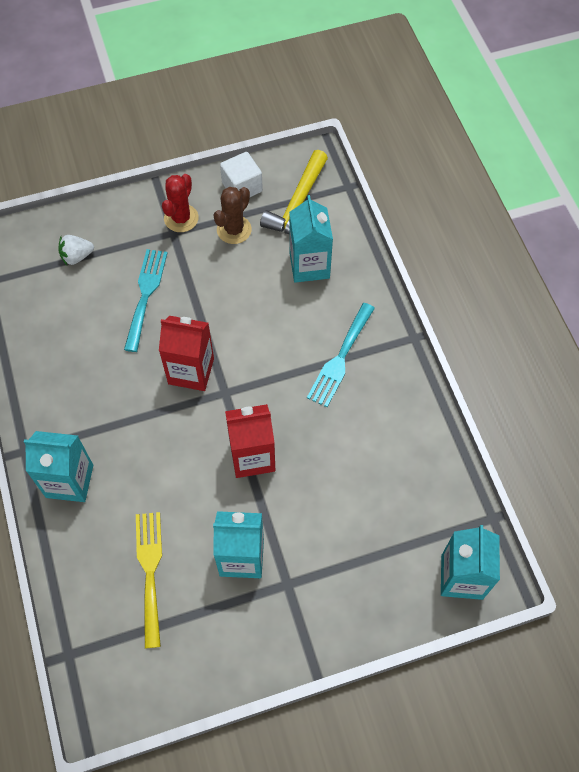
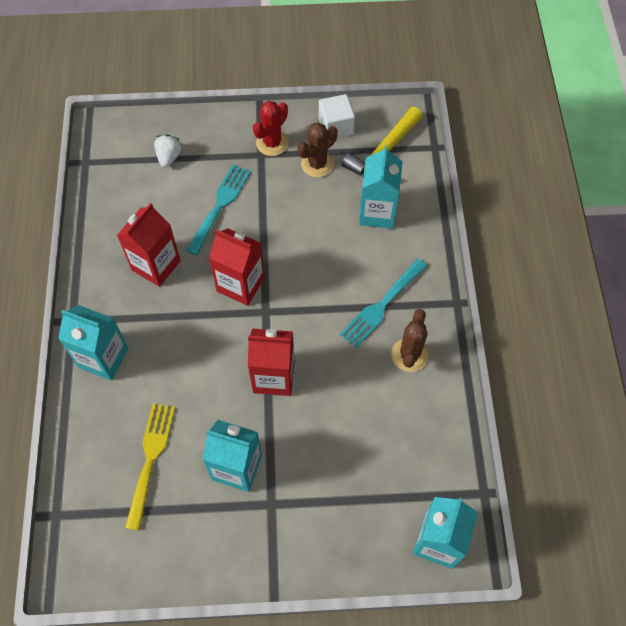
camera: 15 degrees right, 0 degrees up
(77, 256) = (169, 157): white strawberry -> white strawberry turned 105 degrees clockwise
(96, 372) = (156, 265): none -> red carton
(382, 401) = (409, 355): none -> brown cactus

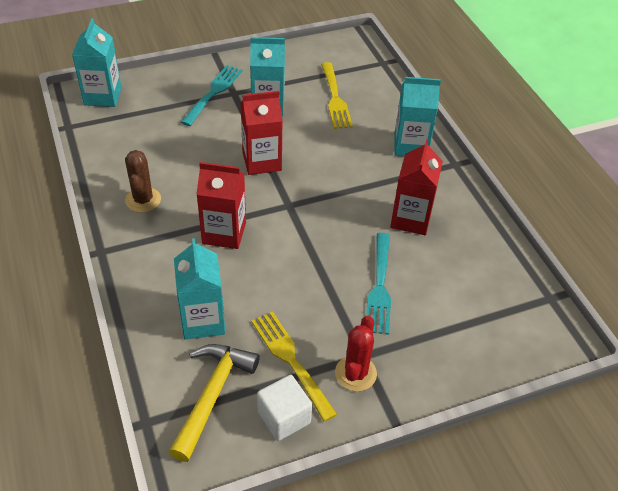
camera: 160 degrees right, 15 degrees down
(169, 157) = (465, 325): white strawberry -> none
(240, 284) = (322, 221): red carton -> red carton (224, 233)
(317, 164) = (290, 360): brown cactus -> yellow fork
(381, 306) = (178, 232): turquoise fork -> turquoise fork (213, 92)

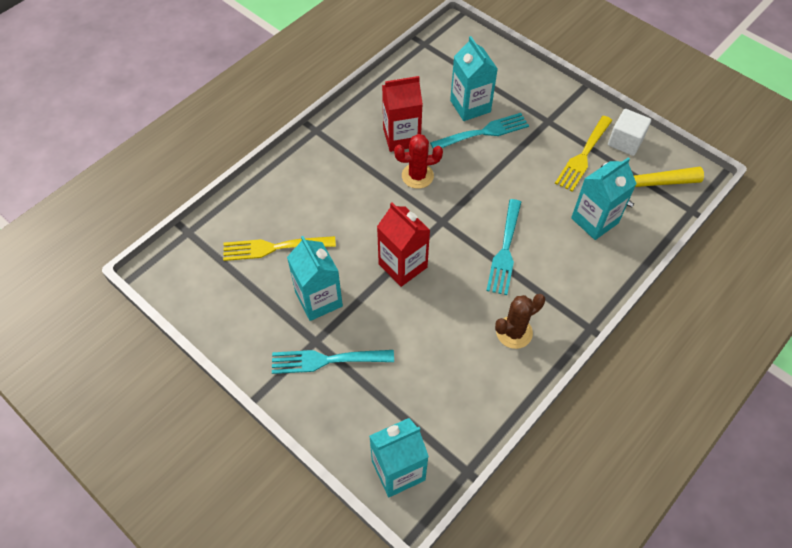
camera: 115 degrees left, 10 degrees up
(224, 233) = (505, 250): red carton -> turquoise fork
(335, 98) = (273, 248): yellow fork -> yellow fork turned 150 degrees counterclockwise
(355, 373) = (564, 119): red cactus -> red cactus (417, 176)
(410, 146) = (310, 166): turquoise carton -> turquoise carton (470, 106)

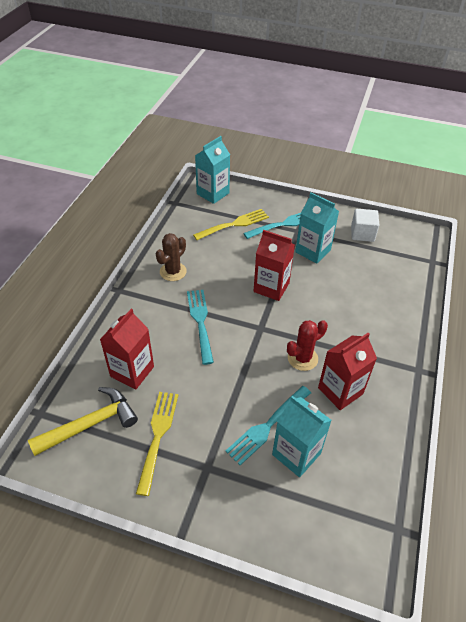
camera: 155 degrees right, 10 degrees down
(273, 248) = (368, 270): yellow fork -> yellow fork (234, 224)
(594, 220) = (132, 371): turquoise carton -> red carton
(625, 142) = (116, 471): white cube -> white cube (362, 234)

